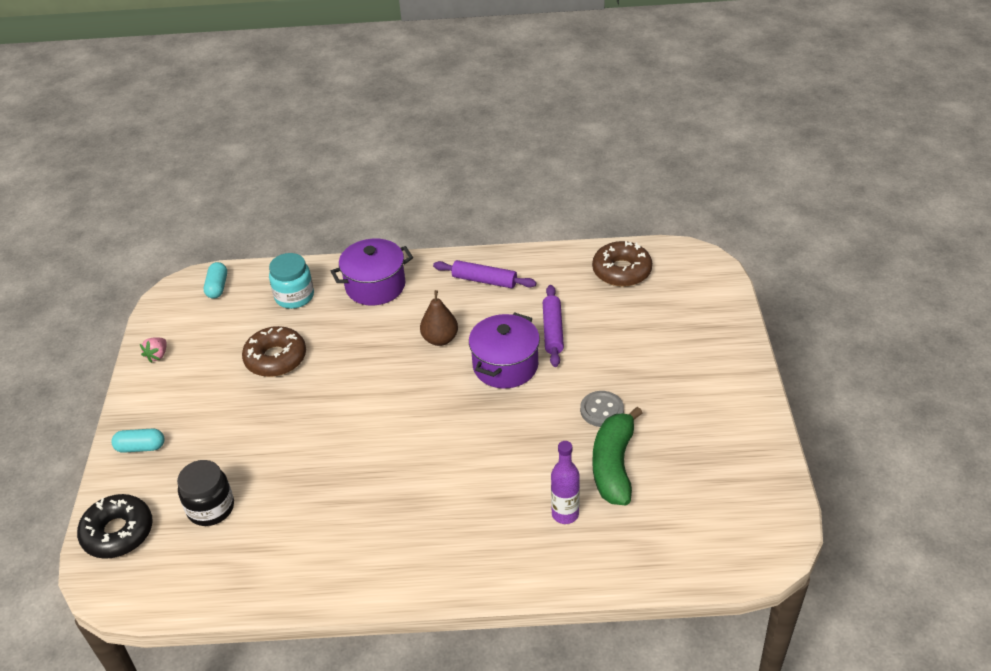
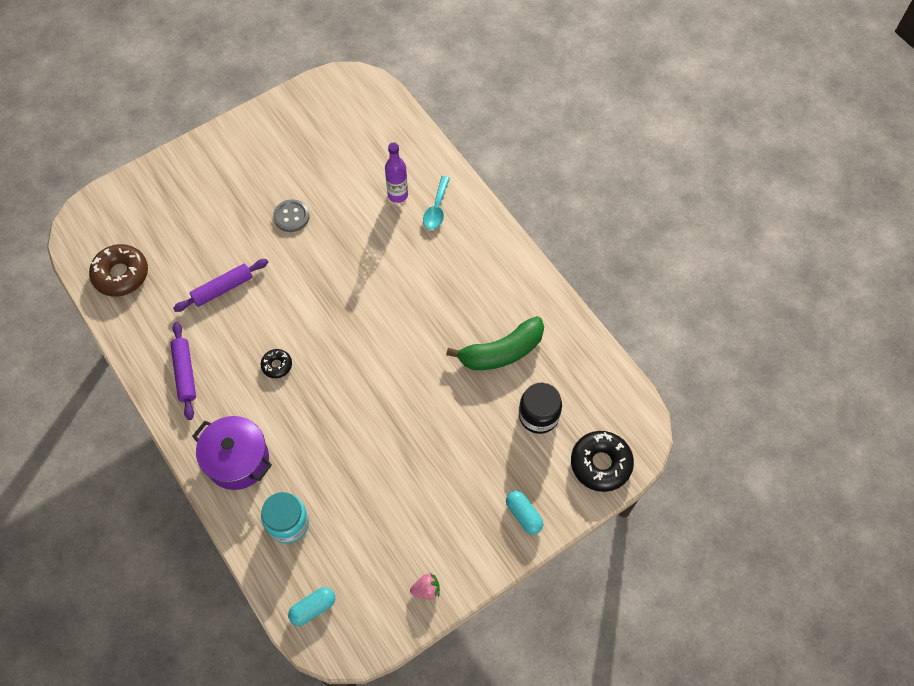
camera: 125 degrees left, 20 degrees up
(276, 358) = (371, 481): brown donut -> none
(440, 339) = (277, 365): brown pear -> black donut
(505, 365) = (281, 301): purple pot -> none
(519, 542) = (436, 209): none -> turquoise spoon
(614, 465) = (339, 187): green banana -> green banana (501, 352)

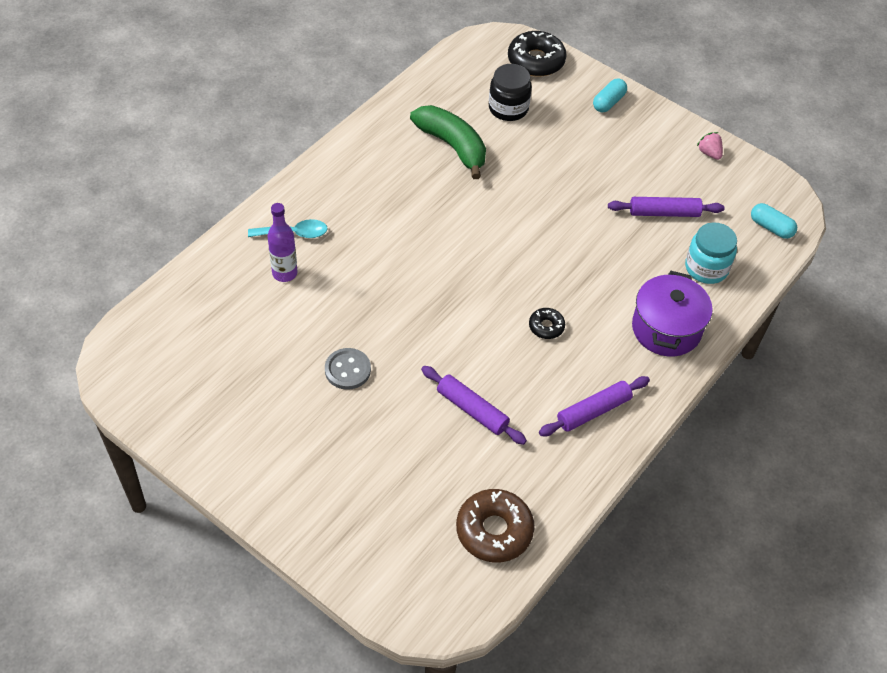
camera: 110 degrees left, 10 degrees down
(364, 511) = (664, 212): none -> purple rolling pin

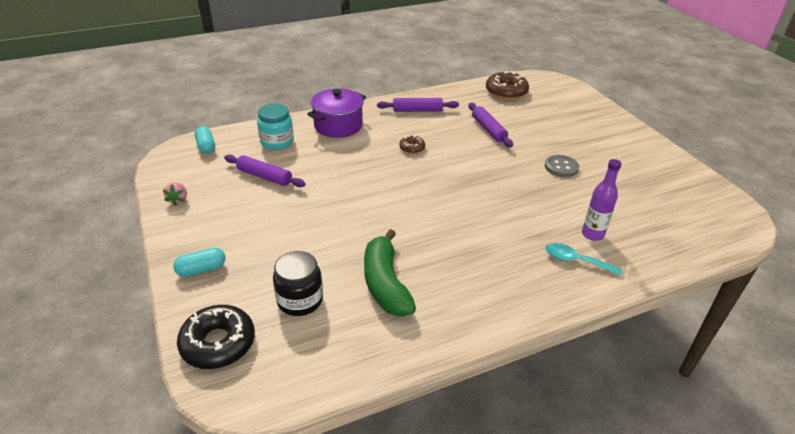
camera: 150 degrees left, 15 degrees down
(546, 326) = (412, 148): black donut -> brown donut

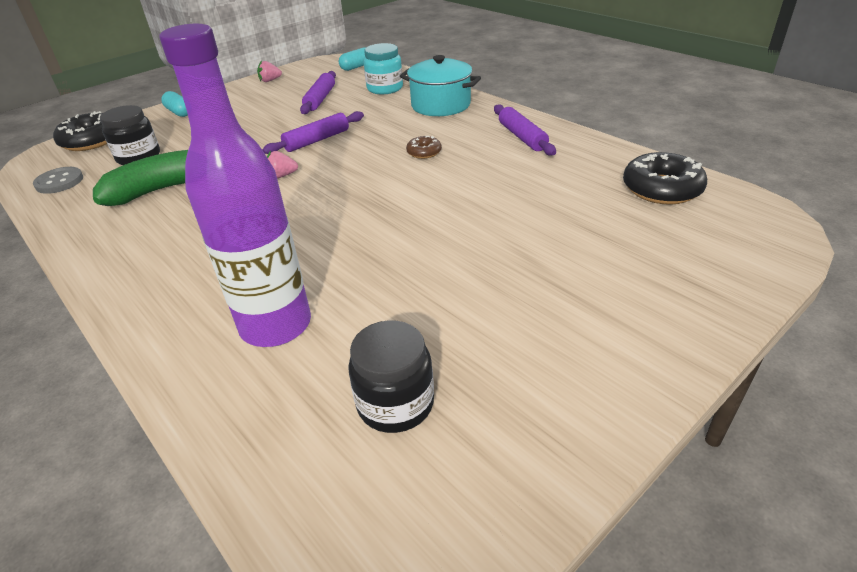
camera: 75 degrees right, 0 degrees up
(338, 126) = (441, 105): purple pot -> turquoise pot
(405, 214) = (282, 176): none -> pink strawberry
(488, 130) = (518, 194): purple rolling pin -> purple rolling pin (317, 140)
(506, 92) = (661, 189): brown donut -> black donut
(561, 167) = (454, 274): grey button -> grey button (59, 182)
(576, 261) = (209, 315): turquoise spoon -> none
(592, 234) = (276, 325): purple bottle -> purple bottle, size x1.94
(657, 204) = (395, 403): none -> black jar

